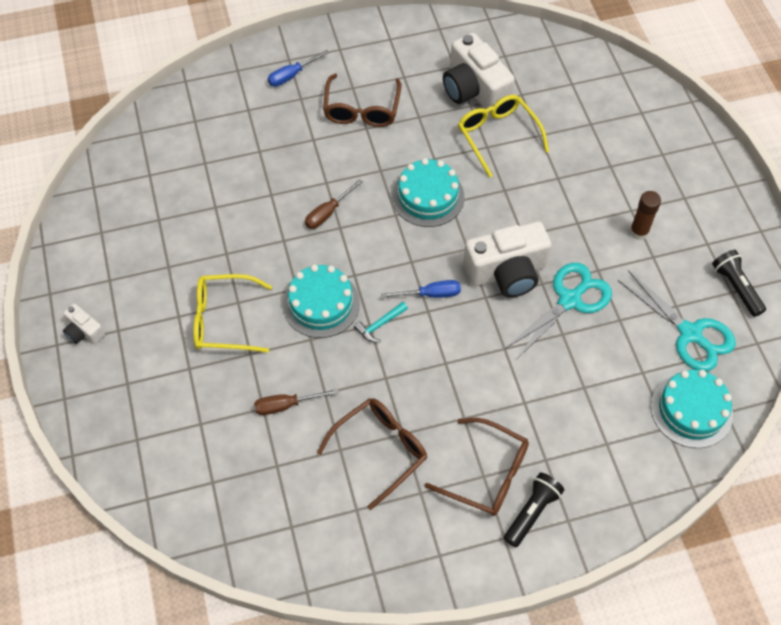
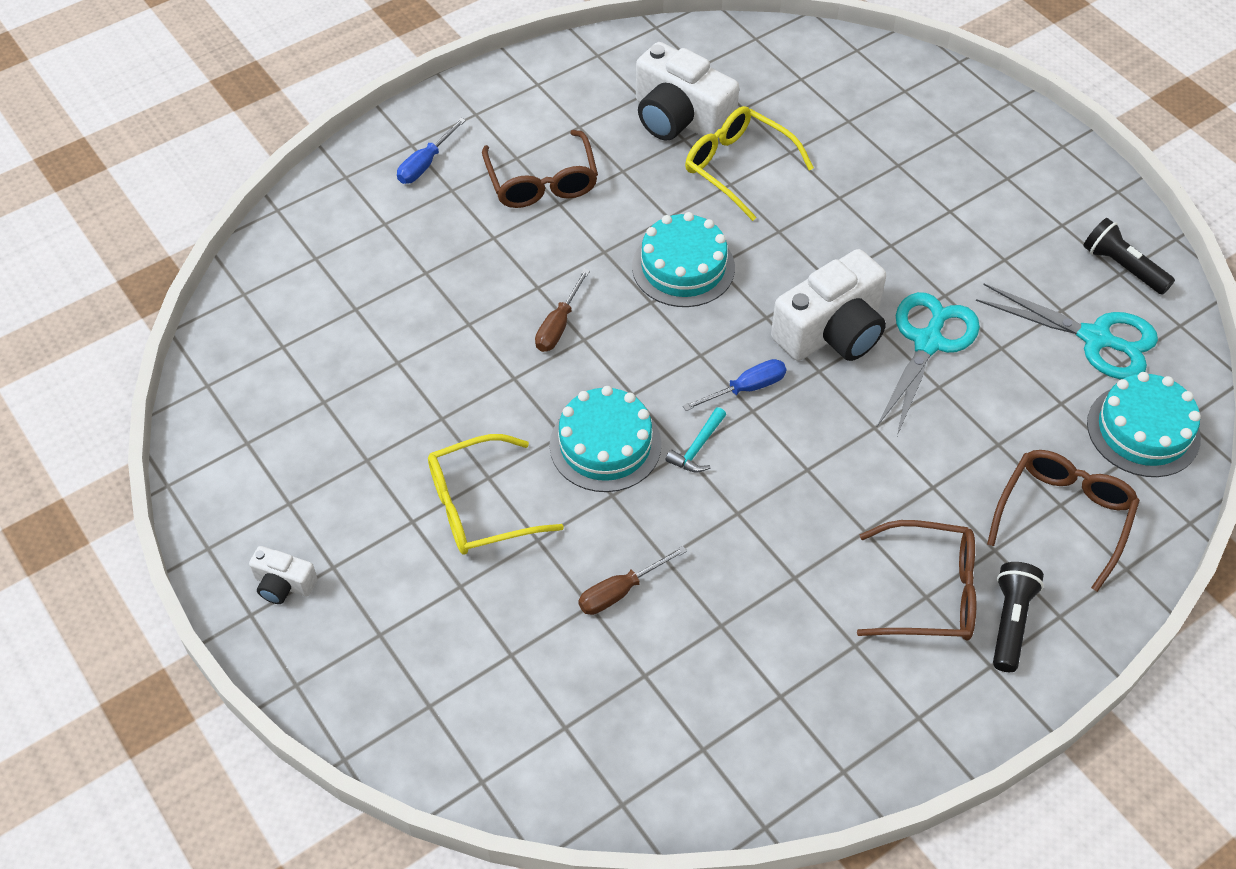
camera: 20 degrees left, 5 degrees down
(380, 450) = (775, 608): brown glasses -> brown glasses (1063, 517)
(639, 232) = (972, 234): brown glue stick -> none

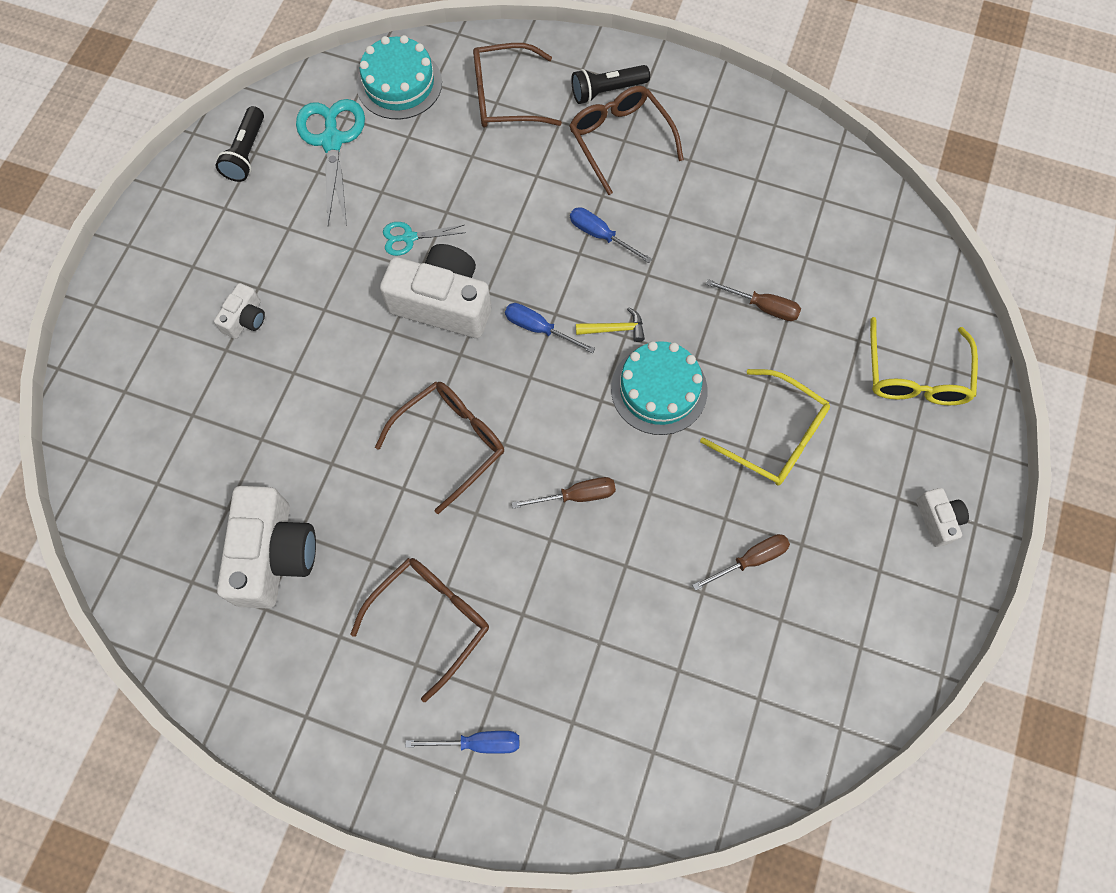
camera: 125 degrees left, 15 degrees up
(390, 412) = (750, 560): none -> brown screwdriver
(683, 267) = (451, 442): turquoise cake -> brown glasses
(697, 448) = (614, 329): turquoise hammer -> yellow hammer
(738, 167) = (307, 469): yellow glasses -> yellow glasses (915, 375)
(815, 499) = (600, 235): none -> blue screwdriver
(921, 189) = (245, 319): none -> white camera
(928, 342) = (409, 238): turquoise scissors -> turquoise scissors, size x0.54

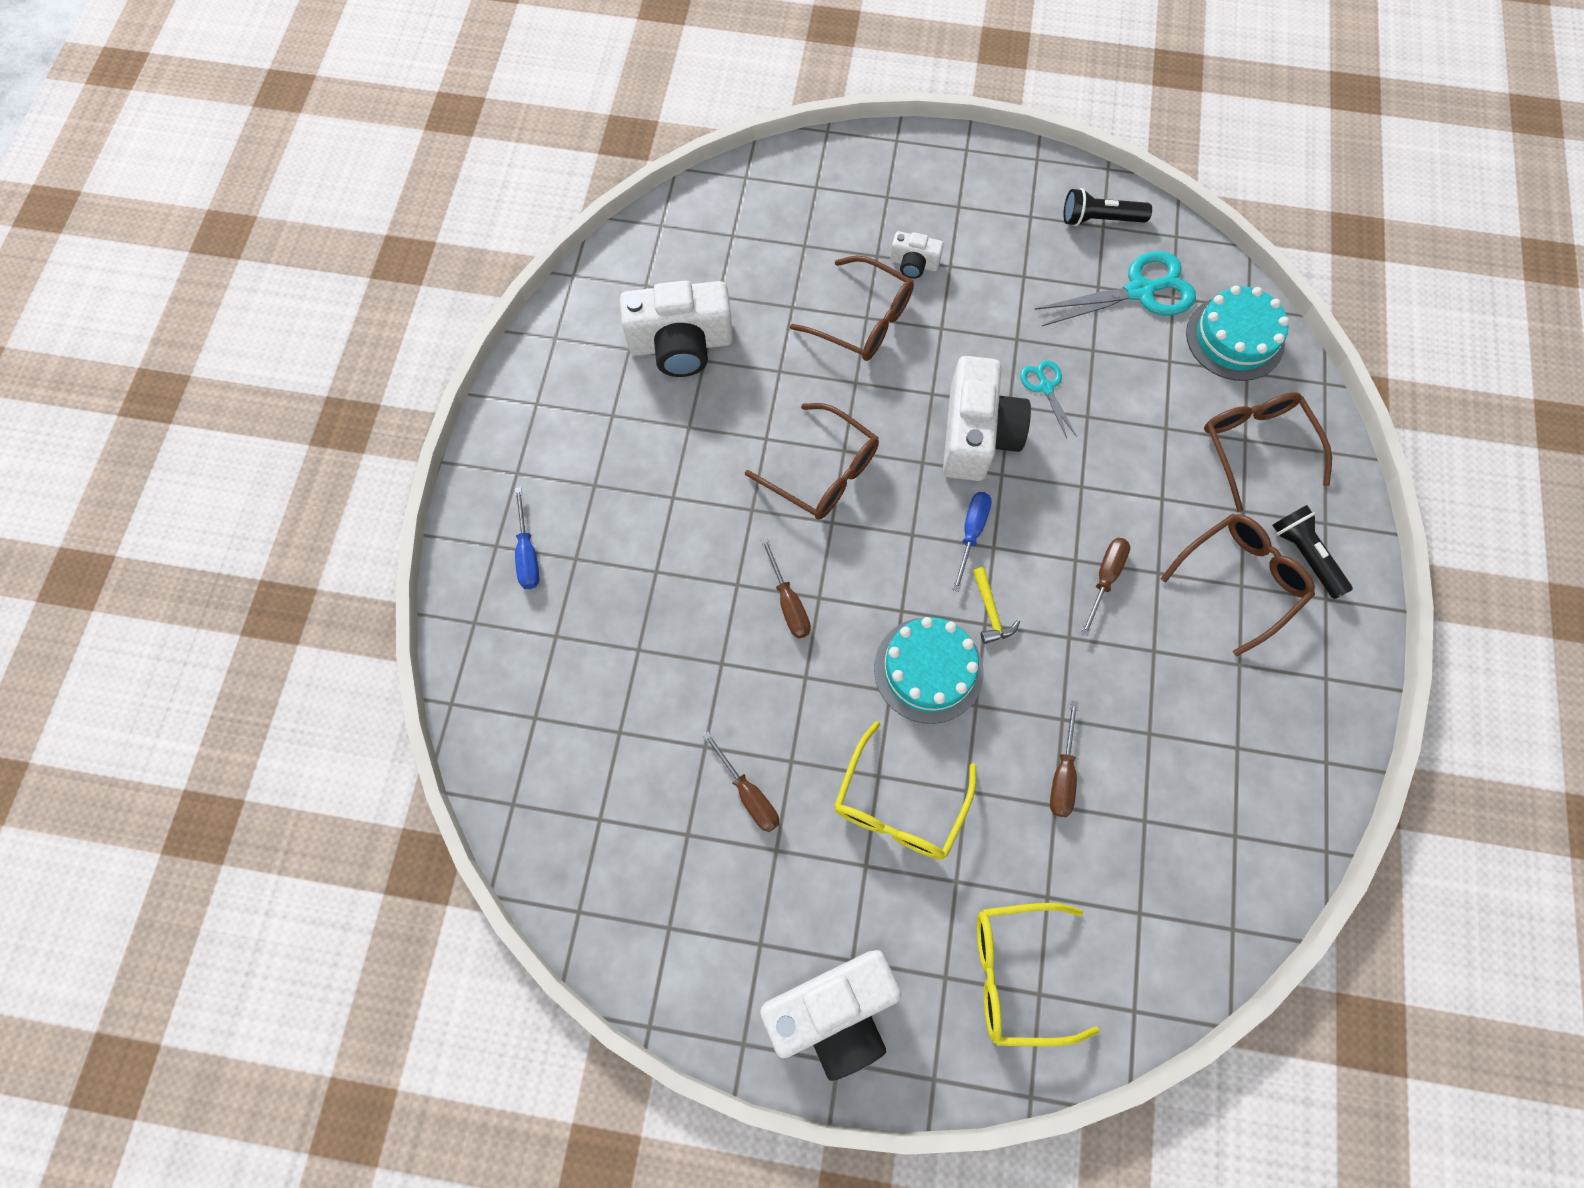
camera: 80 degrees right, 0 degrees up
(431, 620) = (638, 490): brown glasses -> brown glasses (863, 320)
(600, 235) = (1105, 579): blue screwdriver -> brown screwdriver
(937, 520) = (833, 1012): white camera -> white camera, size x2.06

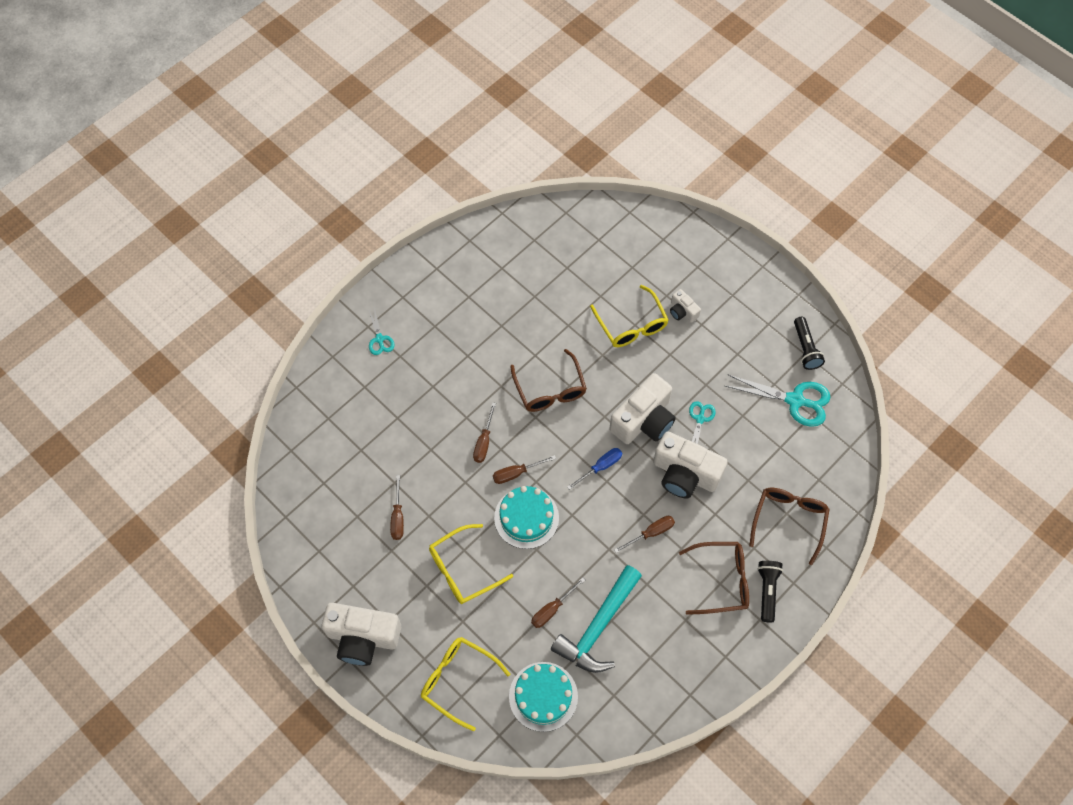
camera: 35 degrees right, 5 degrees down
(527, 553) = (379, 339): blue screwdriver -> turquoise scissors
(681, 344) = (529, 281): white camera -> white camera (685, 474)
(863, 320) = (631, 325): brown glasses -> yellow glasses
(867, 617) = (516, 473): none -> brown screwdriver
(990, 612) = (579, 511): yellow hammer -> none
(1099, 219) = (805, 348): black flashlight -> black flashlight turned 135 degrees counterclockwise
(1141, 754) = (598, 627): none -> turquoise hammer
(1235, 338) = (827, 458): turquoise cake -> turquoise cake (543, 696)

